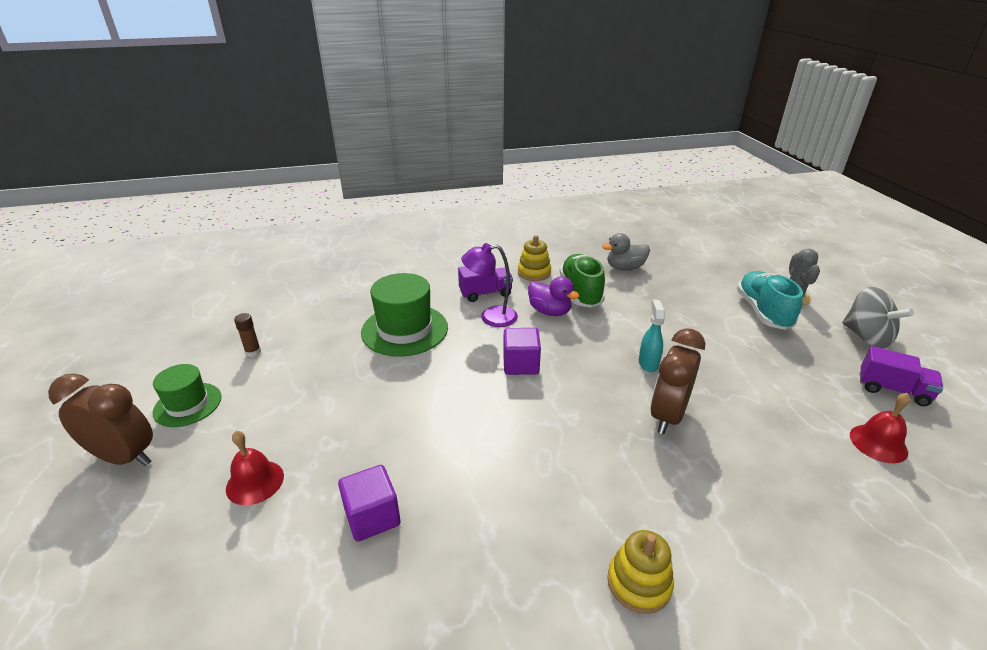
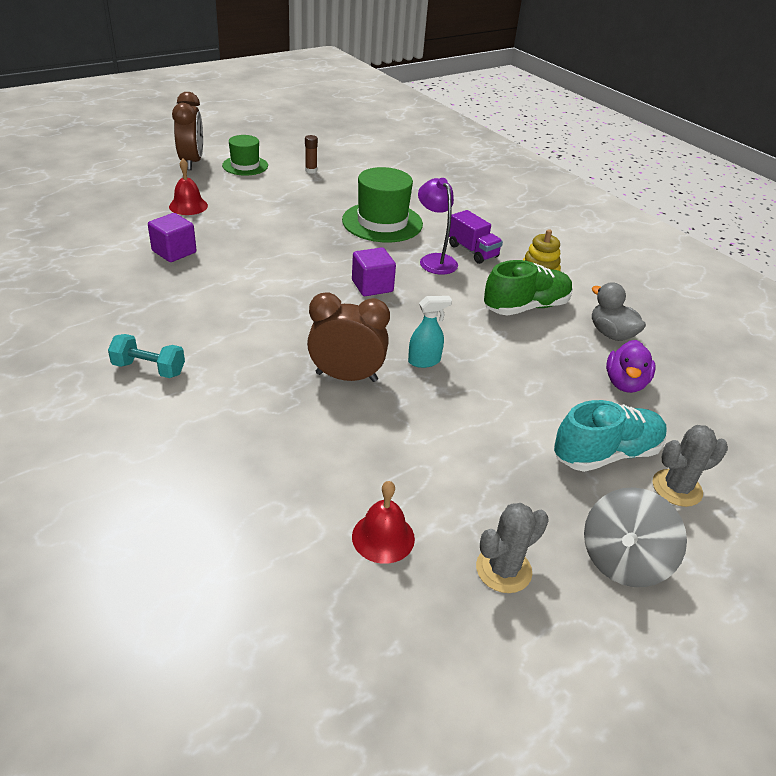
camera: 65 degrees right, 5 degrees up
(550, 311) = (471, 292): purple duck -> purple duck (625, 383)
(639, 583) = (149, 369): yellow stacking toy -> turquoise dumbbell
(892, 390) = (503, 570): purple truck -> grey cactus

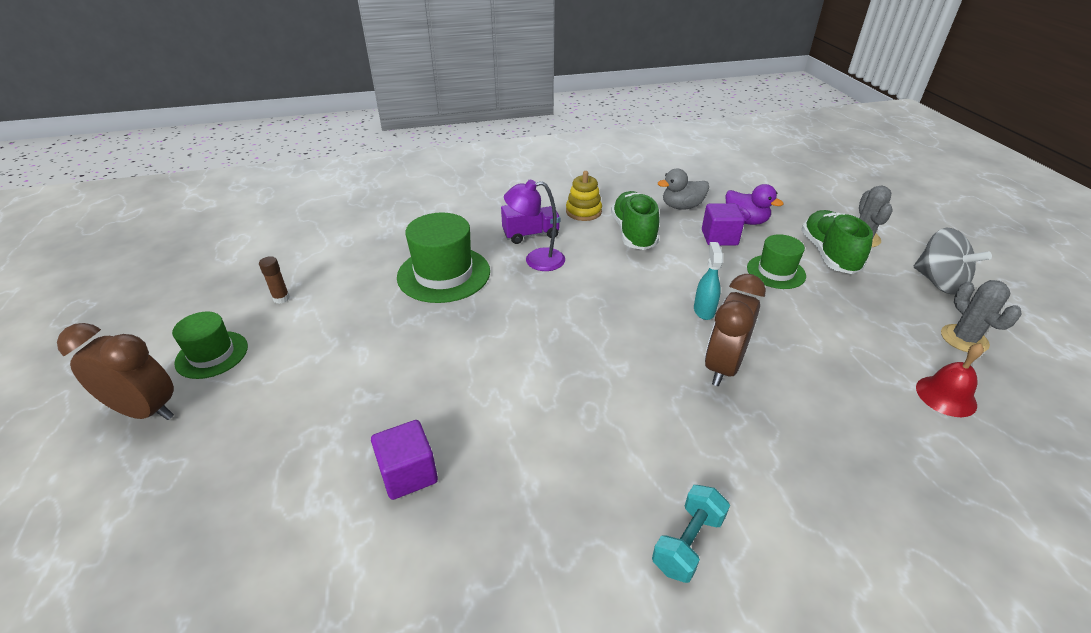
camera: 65 degrees left, 0 degrees up
(188, 206) = (284, 437): red bell -> none
(372, 286) = (567, 311): purple cube -> purple cube (719, 238)
(531, 409) = (776, 272): none -> green hat
(606, 454) = (828, 254): turquoise shoe -> green shoe

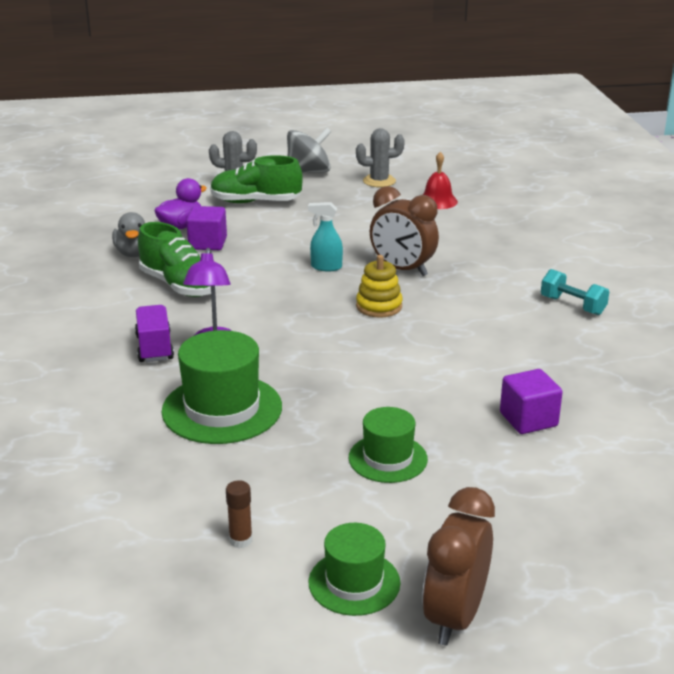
camera: 85 degrees left, 10 degrees down
(583, 212) = (116, 311): yellow stacking toy -> yellow stacking toy (379, 306)
(633, 233) = (179, 285): green shoe -> green shoe turned 135 degrees counterclockwise
(776, 272) = (275, 228): green hat -> green hat (388, 458)

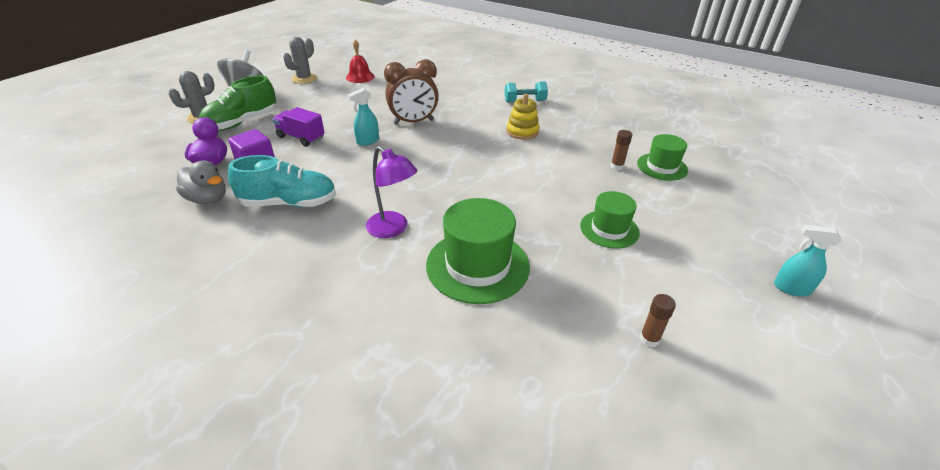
camera: 50 degrees left, 10 degrees up
(154, 348) = (354, 256): purple truck -> purple truck (301, 138)
(179, 285) = (289, 203): green shoe -> turquoise shoe
(354, 582) = (733, 310): green hat -> green hat (662, 167)
(379, 306) = (441, 148): yellow stacking toy -> yellow stacking toy (522, 131)
(454, 617) = (791, 288): brown clock -> turquoise spray bottle
(528, 419) = (617, 166): purple cube -> brown glue stick

